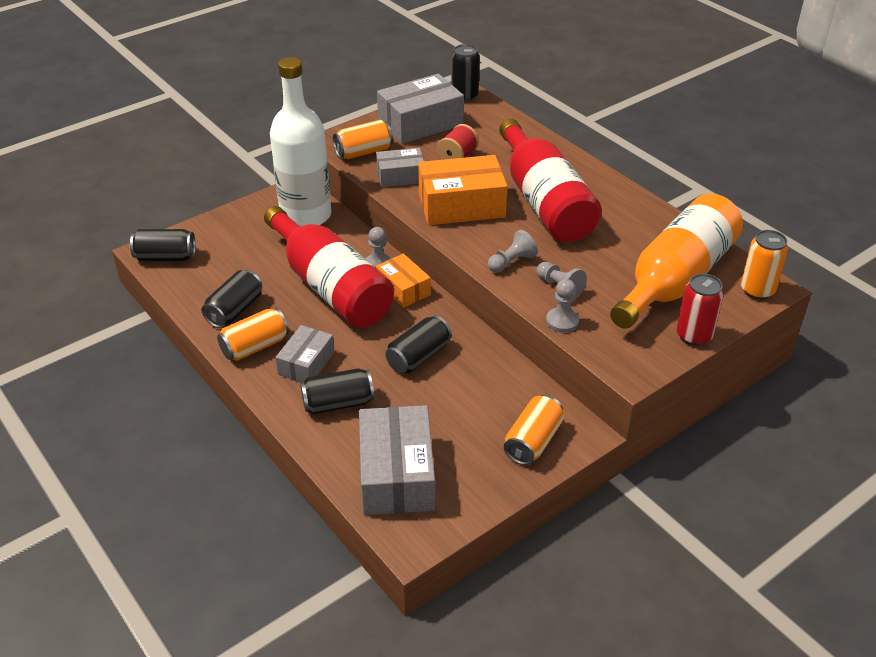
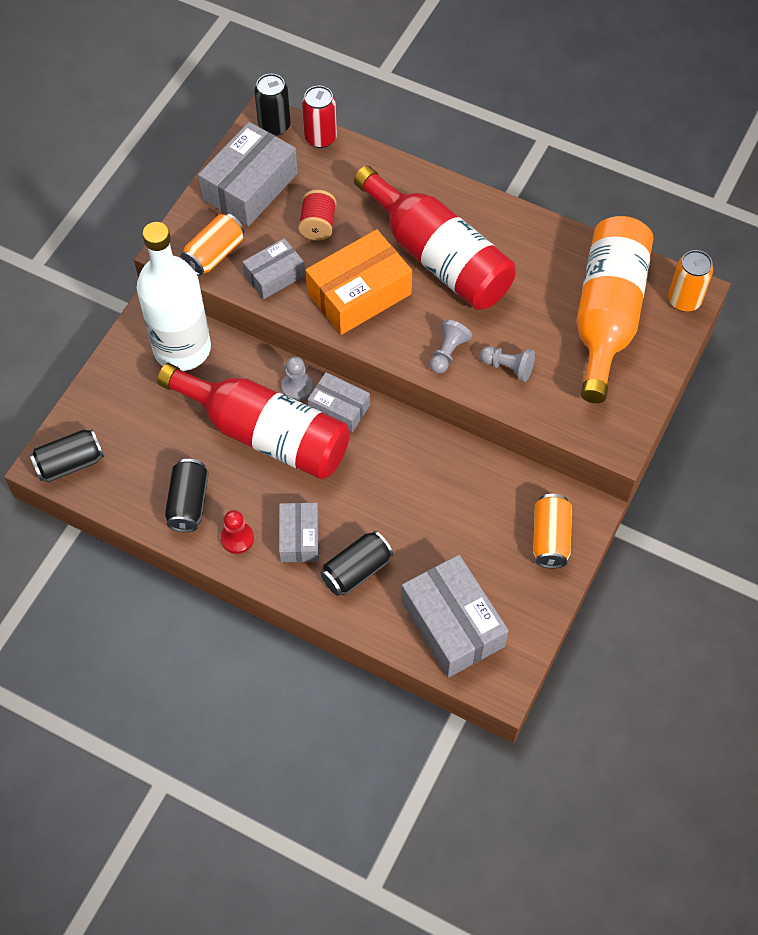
camera: 25 degrees left, 20 degrees up
(255, 346) = (237, 538): orange can -> red pawn
(403, 289) = (339, 408): orange box -> grey box
(418, 357) = (400, 486): black can -> none
(562, 321) = (530, 409): grey pawn -> none
(694, 335) = (652, 379): red can -> red can (320, 138)

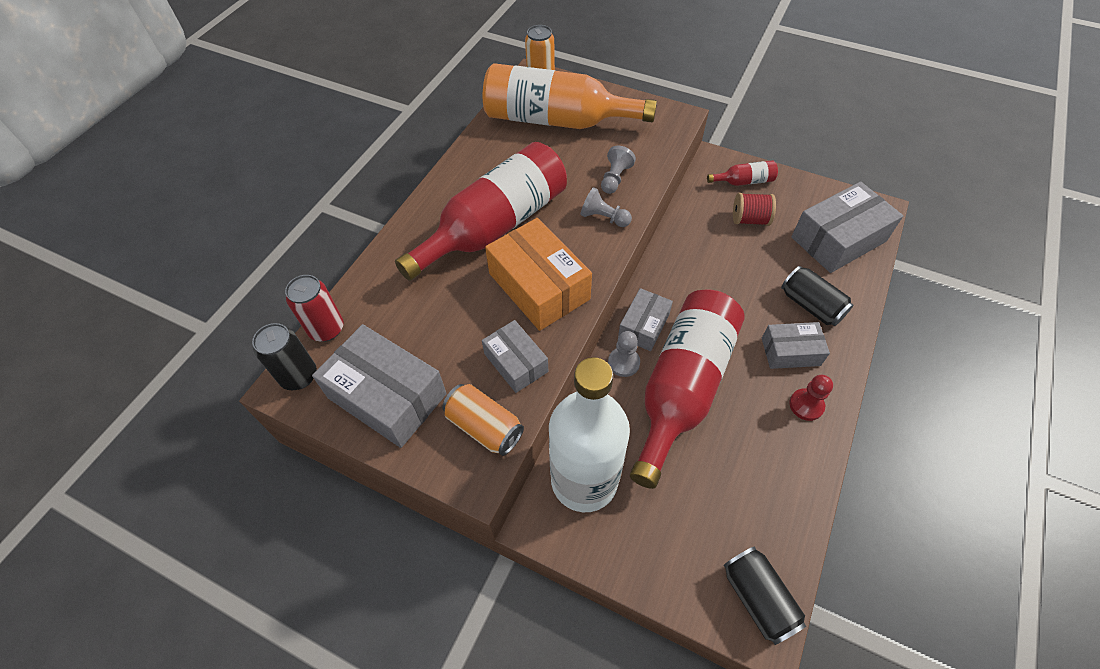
camera: 90 degrees left, 5 degrees down
(188, 503) = (778, 455): black can -> none
(318, 225) = (449, 325): red spool -> red spool (749, 219)
(550, 538) = (744, 181): orange can -> red bottle

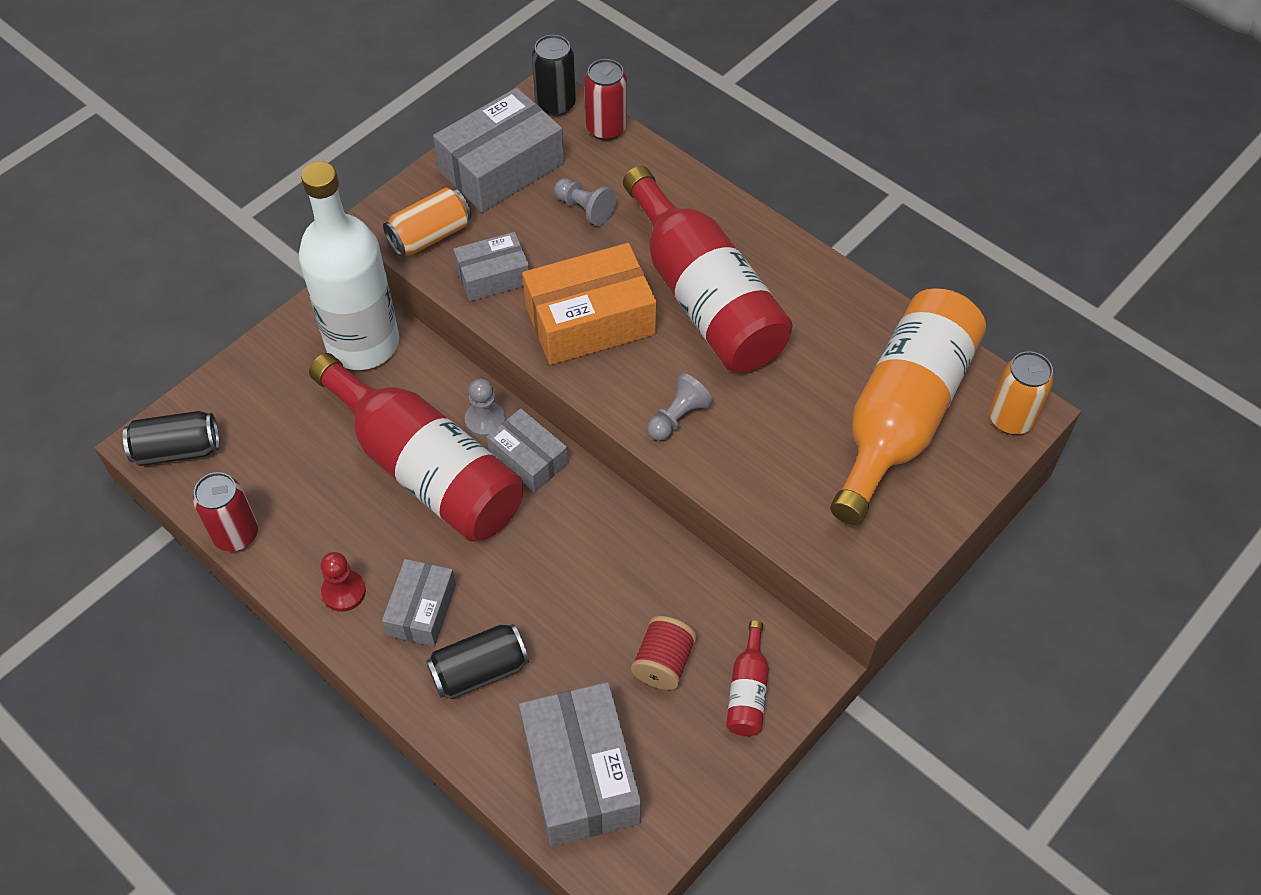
camera: 105 degrees right, 0 degrees up
(615, 178) = (750, 453): grey pawn -> grey pawn (584, 209)
(806, 505) = (236, 534): none -> red can

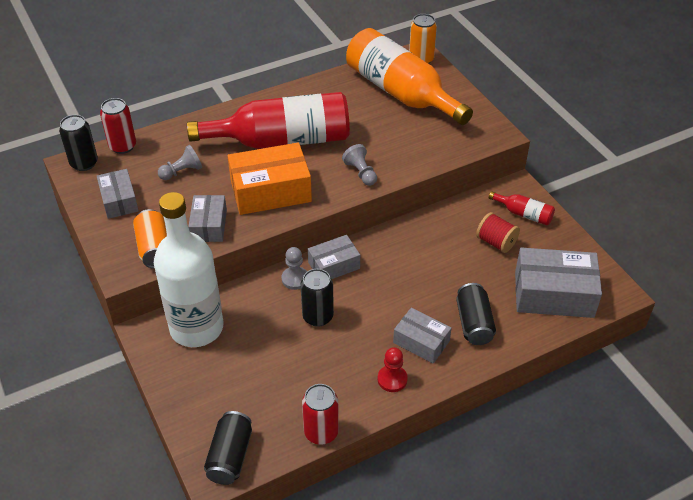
camera: 70 degrees left, 10 degrees down
(426, 469) = (318, 316): red bottle -> black can
(501, 167) = (119, 201): grey box -> grey box, size x0.59
(590, 320) = (270, 191): orange box -> orange box turned 75 degrees clockwise

